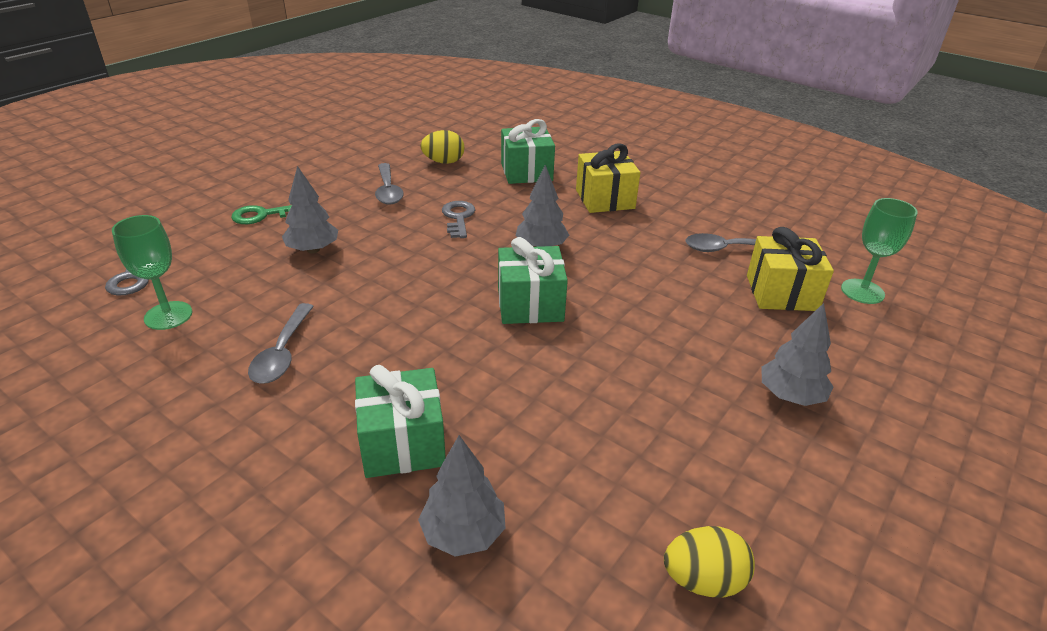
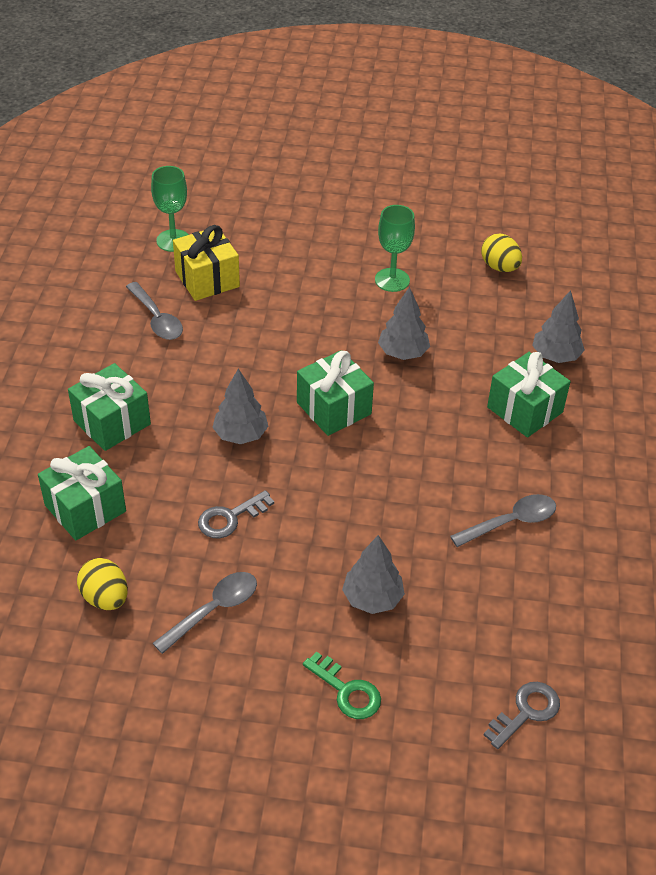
camera: 120 degrees left, 10 degrees up
(168, 315) = (541, 632): green goblet -> green goblet (392, 280)
(605, 199) = (112, 422): yellow gift -> green gift
(790, 396) = (331, 259): grey tree -> grey tree (403, 353)

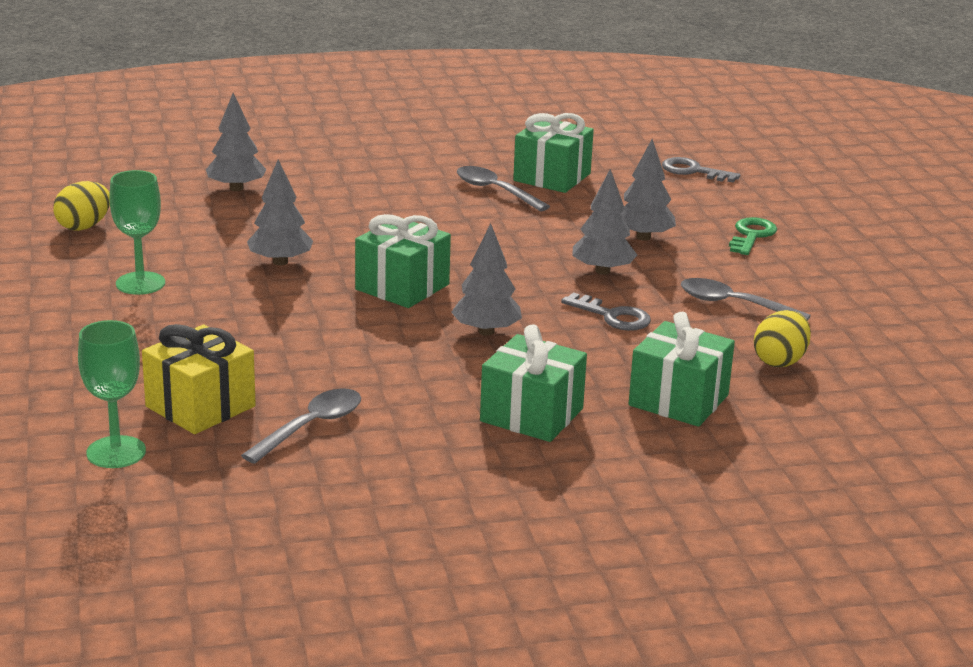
camera: 110 degrees left, 20 degrees down
(314, 541) = (602, 271): none -> grey tree
(525, 410) = (333, 196): green gift -> green gift (552, 177)

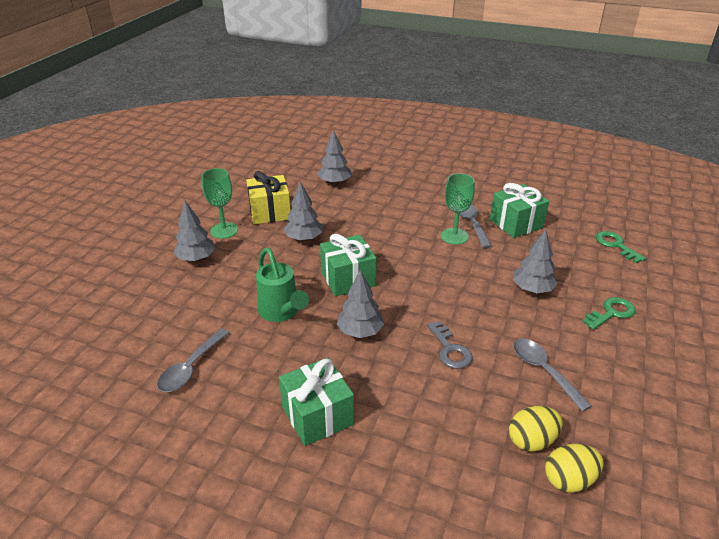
camera: 35 degrees right, 10 degrees up
(84, 226) = (240, 186): yellow egg -> yellow egg (569, 480)
(116, 452) = (85, 343): green goblet -> green goblet (454, 236)
(200, 406) = (157, 327): yellow gift -> yellow gift (270, 212)
(311, 427) = (191, 368): grey spoon -> grey spoon turned 135 degrees clockwise
(359, 343) = (281, 313): none -> green watering can
(602, 271) = (479, 308): grey tree -> grey tree (196, 258)
(678, 400) = (424, 446): green gift -> none
(693, 171) = (616, 245): grey key -> green key

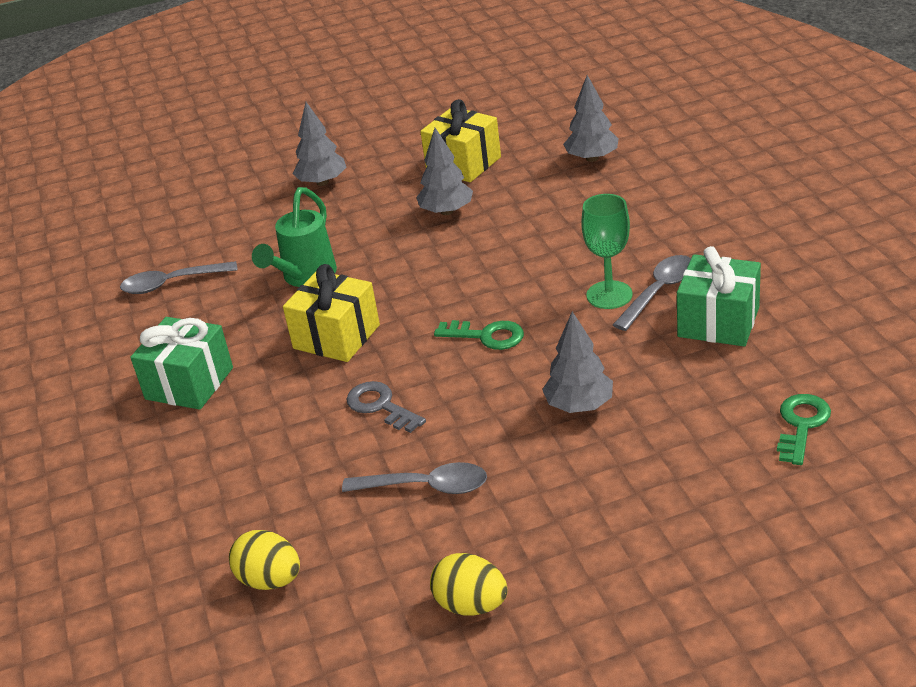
camera: 55 degrees right, 0 degrees up
(224, 230) = (390, 164): green goblet -> none
(348, 279) = (414, 278): green gift -> none
(360, 331) = (336, 337): grey tree -> yellow gift
(450, 349) = (381, 406): grey key -> grey key turned 105 degrees clockwise
(532, 441) = (300, 529): yellow egg -> yellow egg (471, 605)
(543, 371) = (426, 486): grey spoon -> grey spoon turned 75 degrees clockwise
(611, 313) = (618, 489): green key -> green key (486, 336)

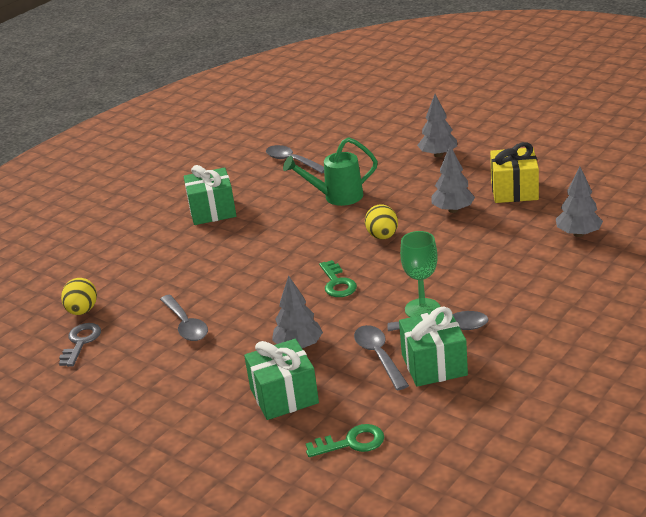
camera: 55 degrees right, 5 degrees down
(336, 337) = (291, 234): yellow gift -> none
(381, 406) = (242, 278): grey key -> grey key (81, 342)
(471, 605) = (104, 382): yellow egg -> yellow egg (382, 236)
(663, 353) = (379, 356): none -> grey spoon
(666, 448) = (284, 396): none -> green gift

